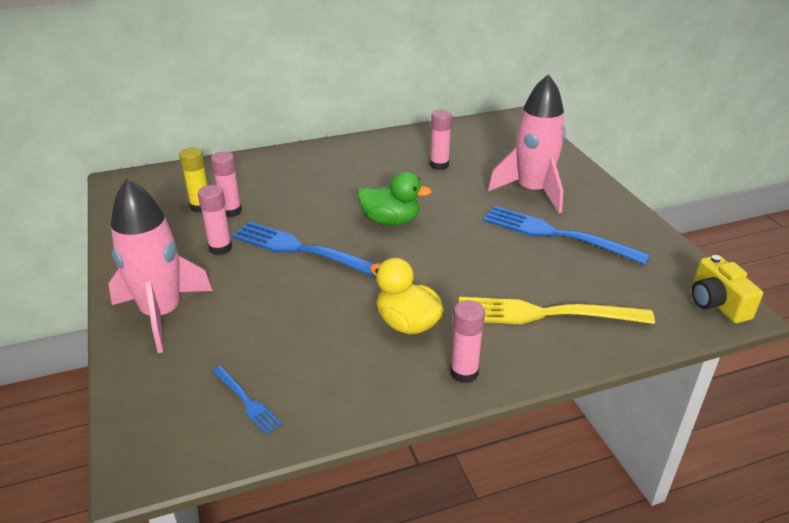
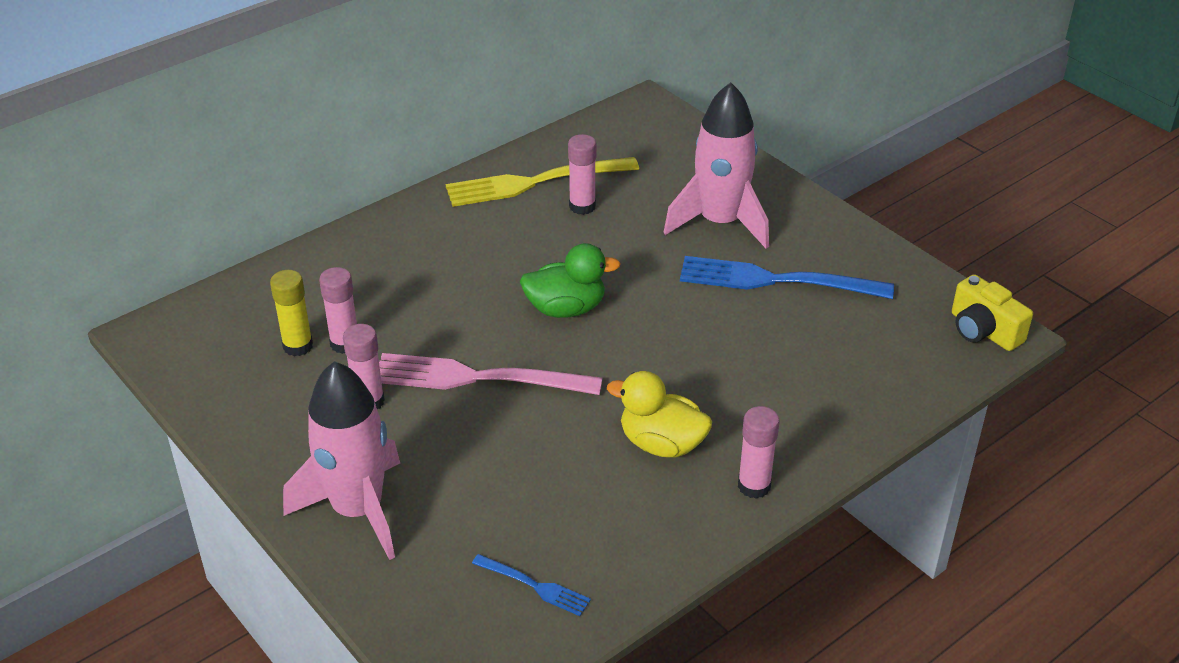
camera: 20 degrees left, 5 degrees up
(302, 250) = (478, 378): blue fork -> pink fork
(545, 314) = (809, 391): yellow fork -> yellow fork (535, 182)

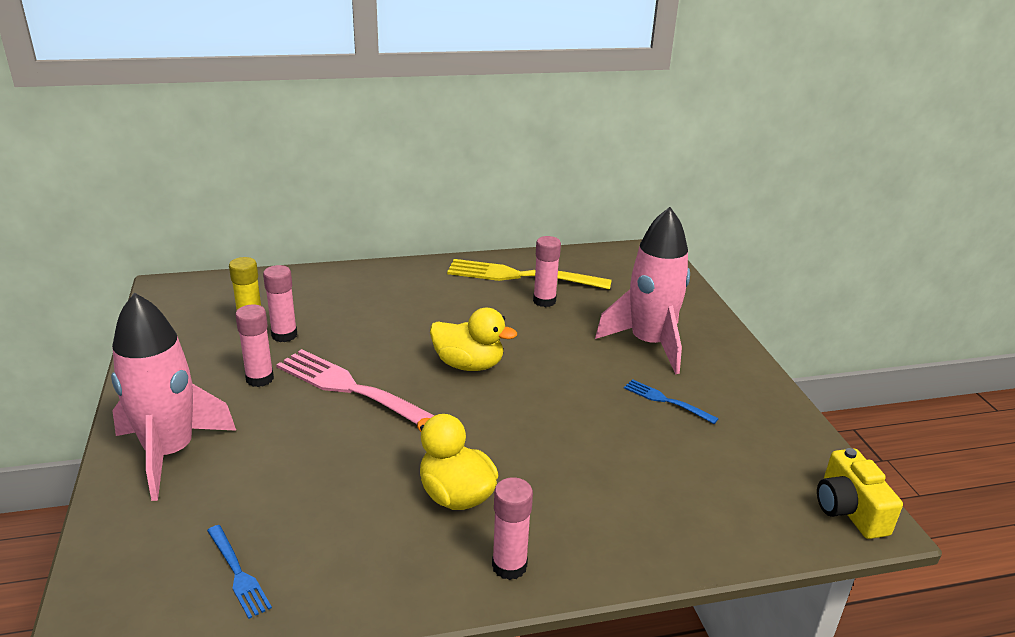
camera: 25 degrees right, 10 degrees down
(566, 309) = (468, 365): green duck -> yellow duck
(776, 280) = (666, 401): blue fork -> blue fork, size x0.49

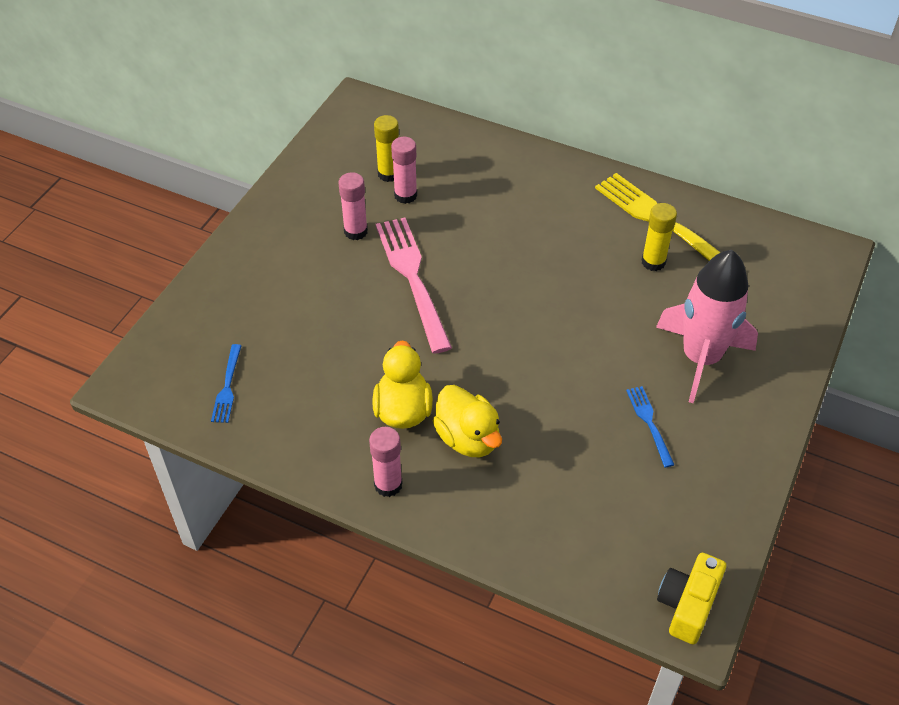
camera: 40 degrees right, 20 degrees up
(170, 453) = (253, 269): pink rocket -> none
(468, 365) = (520, 298): yellow duck -> yellow duck (468, 438)
(544, 301) = (653, 262): pink glue stick -> yellow glue stick

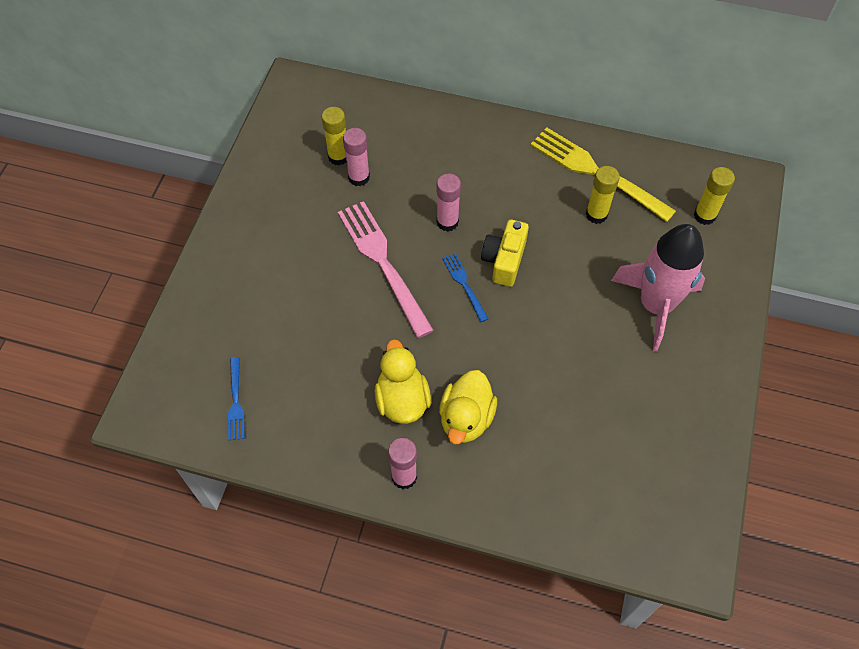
camera: 10 degrees left, 10 degrees up
(355, 231) = (320, 222): pink glue stick -> pink glue stick (447, 222)
(468, 438) = (466, 418): yellow duck -> yellow duck turned 60 degrees clockwise
(649, 423) = (622, 377): blue fork -> blue fork (464, 285)
(687, 605) = (687, 549): yellow camera -> yellow camera (504, 260)
(774, 278) = (704, 215): none -> yellow glue stick

